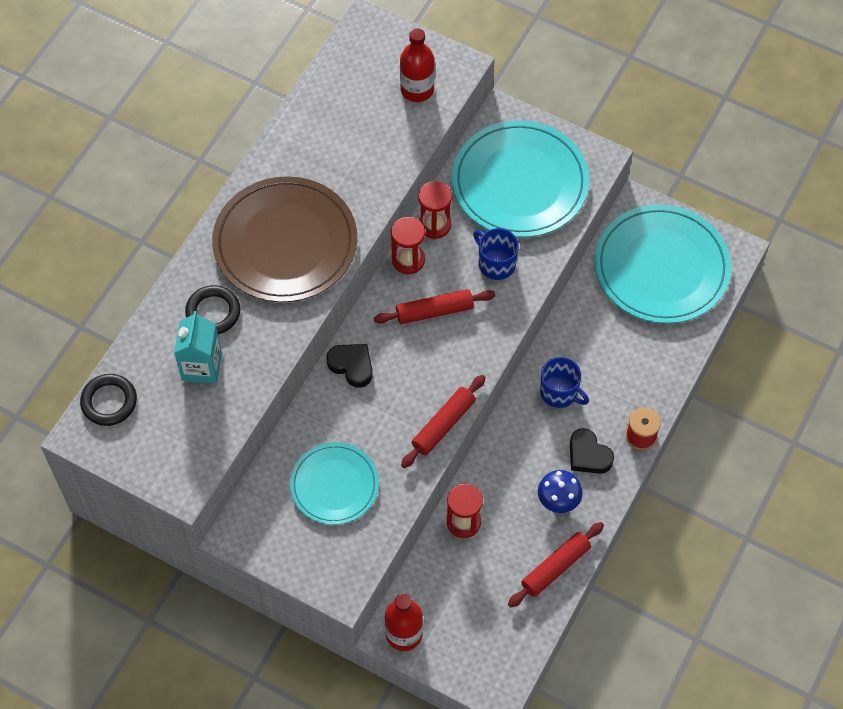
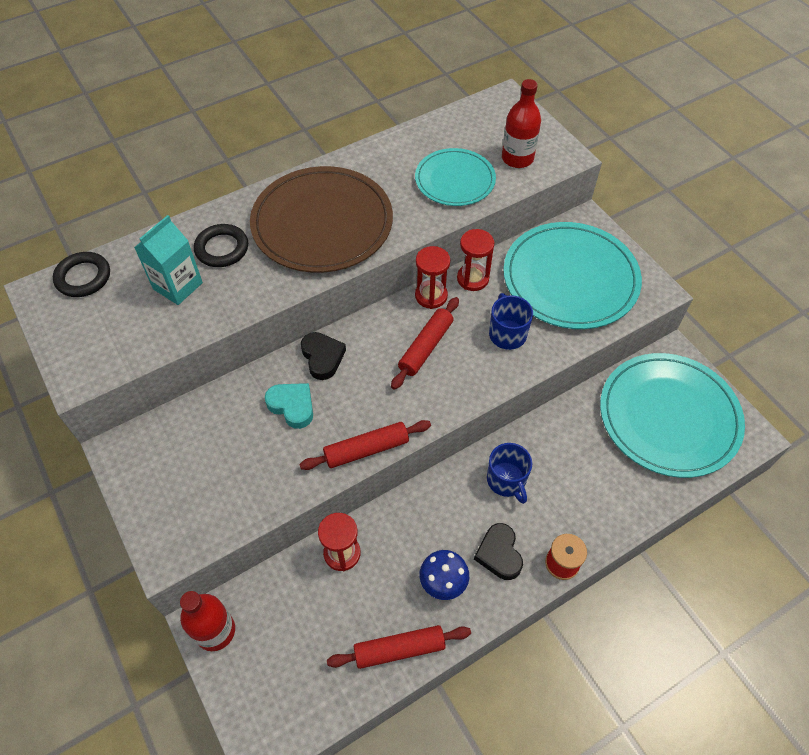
camera: 30 degrees right, 5 degrees down
(334, 485) = (232, 452): turquoise plate -> turquoise plate (455, 180)
(356, 421) = (292, 406): none -> turquoise heart
(434, 311) = (425, 347): red rolling pin -> red rolling pin turned 75 degrees counterclockwise

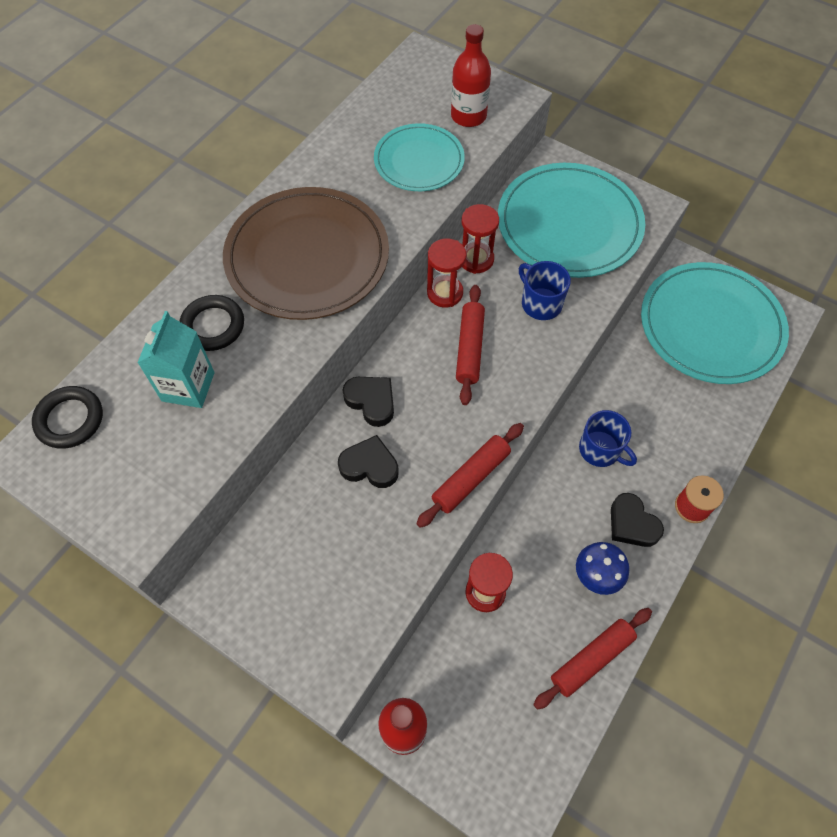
camera: 25 degrees left, 5 degrees up
(292, 406) = (369, 466): turquoise heart -> black heart

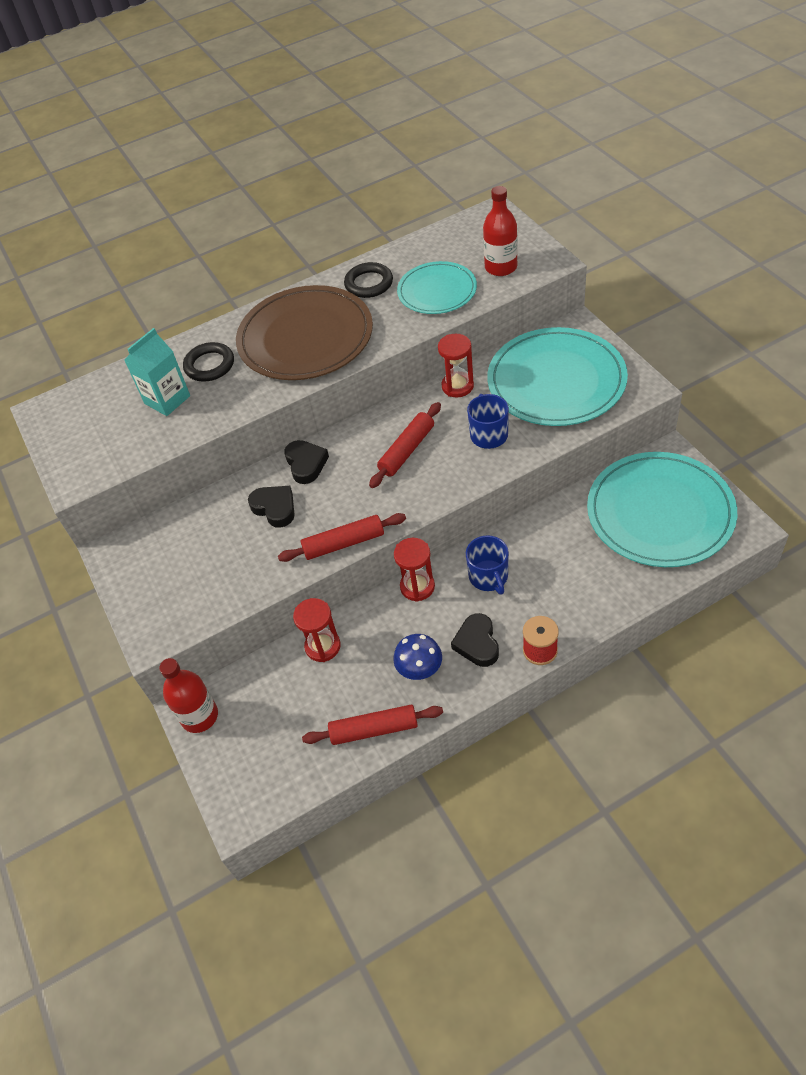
camera: 35 degrees right, 10 degrees down
(70, 419) = (81, 397): black ring -> black ring (369, 283)
(445, 293) = (415, 404): red hourglass -> red hourglass (417, 586)

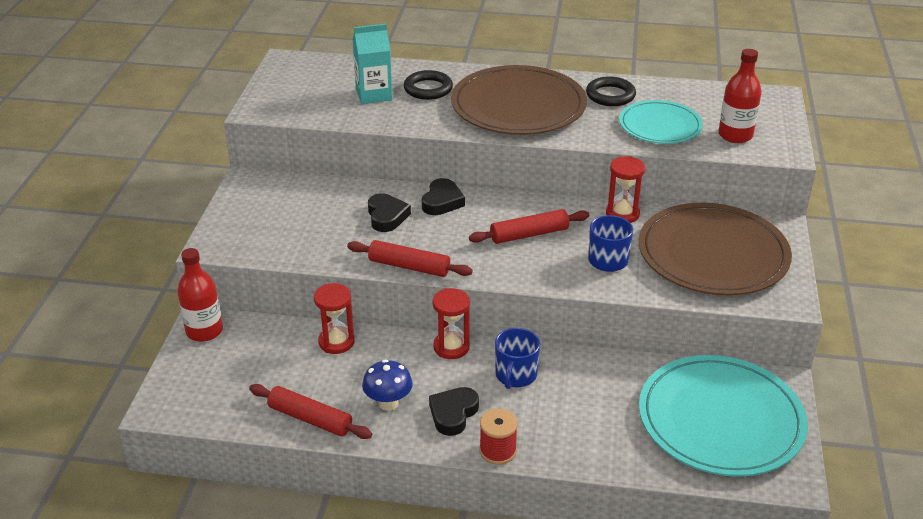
camera: 30 degrees right, 15 degrees down
(556, 381) = (713, 254): turquoise plate -> brown plate

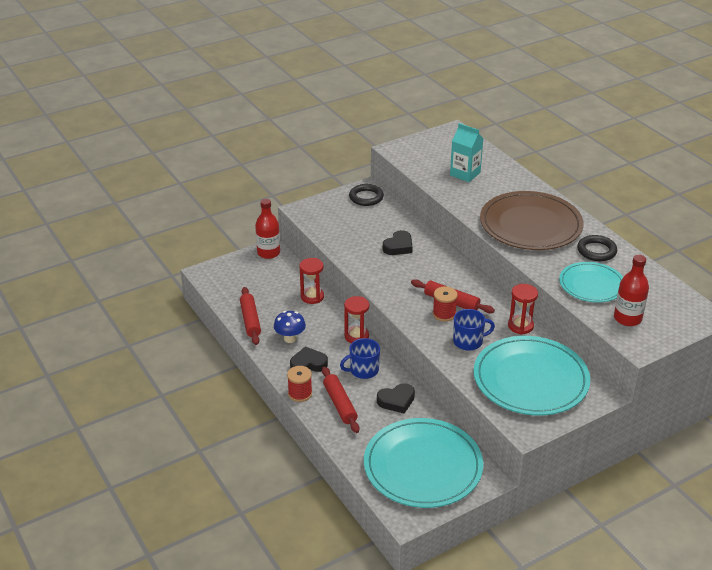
camera: 50 degrees right, 0 degrees up
(409, 267) = (367, 276): red rolling pin -> red rolling pin (340, 404)
(428, 89) = (499, 187): black ring -> black ring (366, 197)
(442, 201) = (438, 257): black heart -> black heart (396, 401)
(544, 250) = (444, 314): none -> red spool
(713, 254) = (530, 379): brown plate -> turquoise plate

